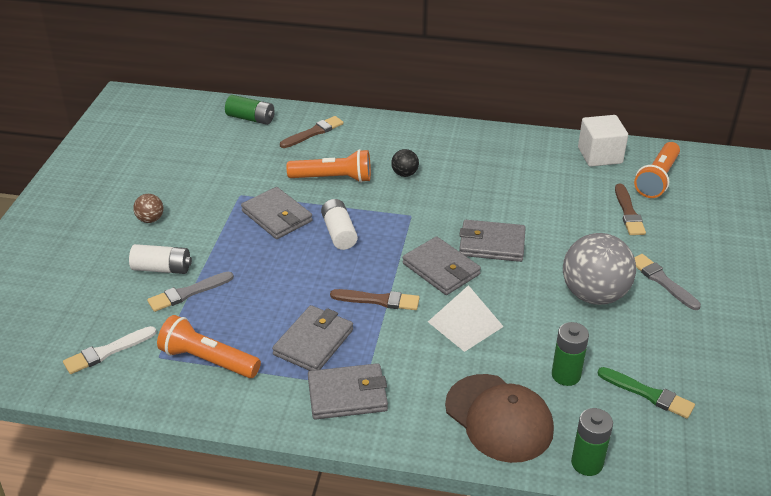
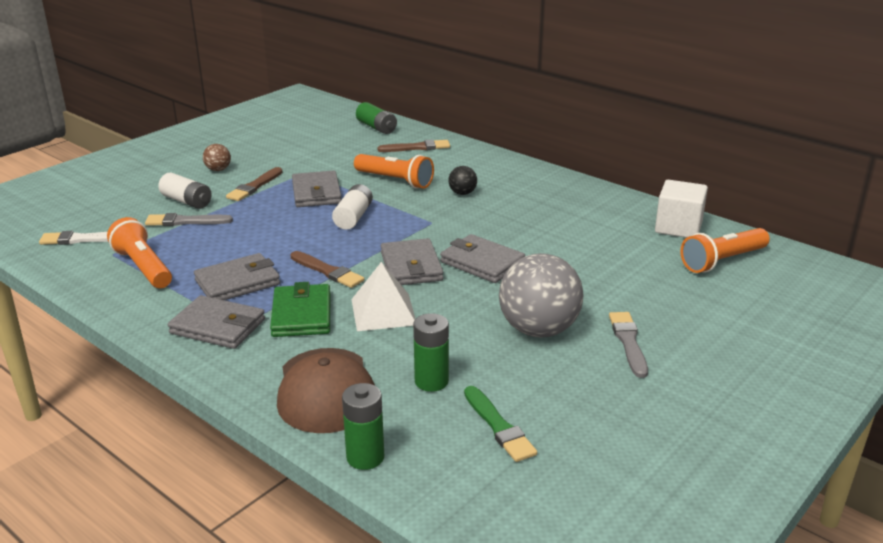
camera: 30 degrees right, 10 degrees down
(404, 354) = (302, 315): none -> green wallet
(628, 212) = (656, 278): brown brush -> brown brush (254, 186)

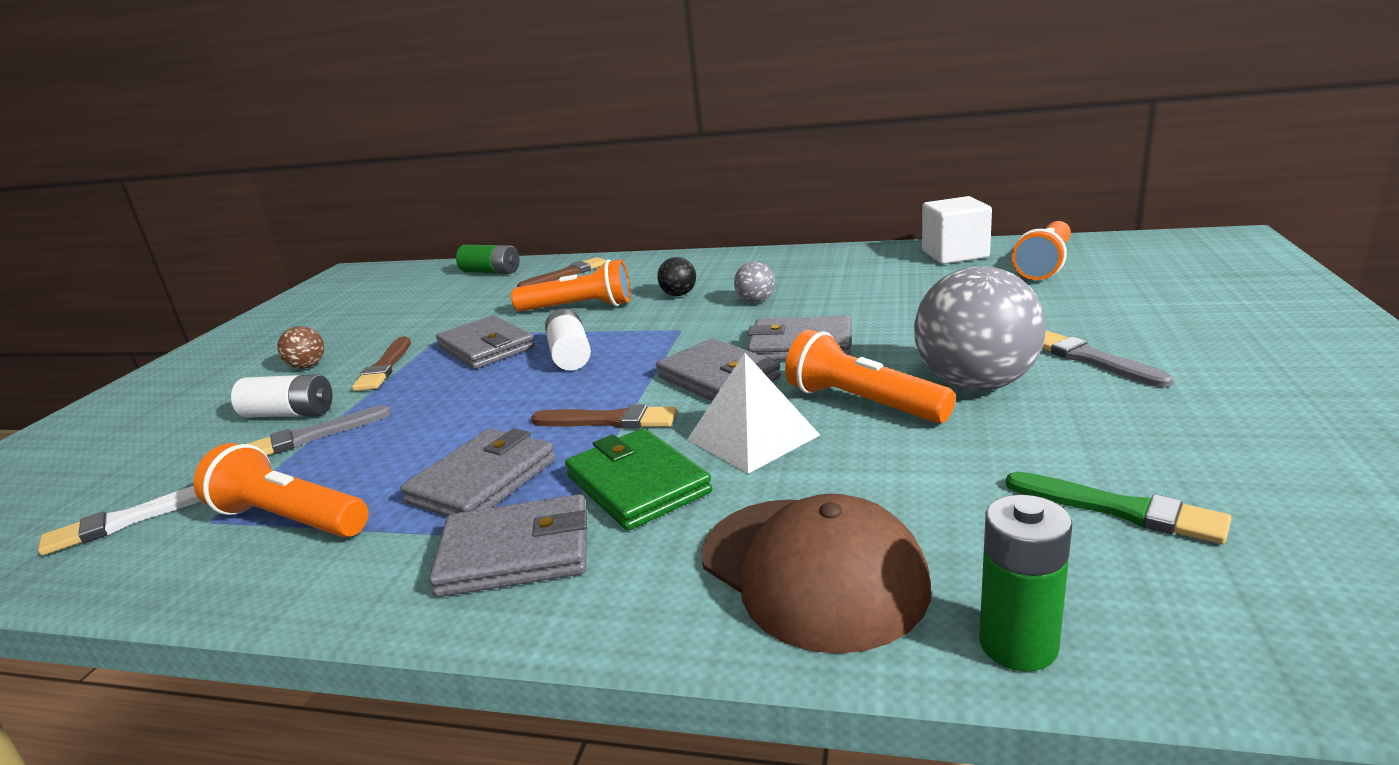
camera: 25 degrees left, 5 degrees down
(431, 381) = (943, 492): green battery -> none
(463, 315) = (863, 403): none -> orange flashlight
(500, 217) = (756, 301): none -> grey ball

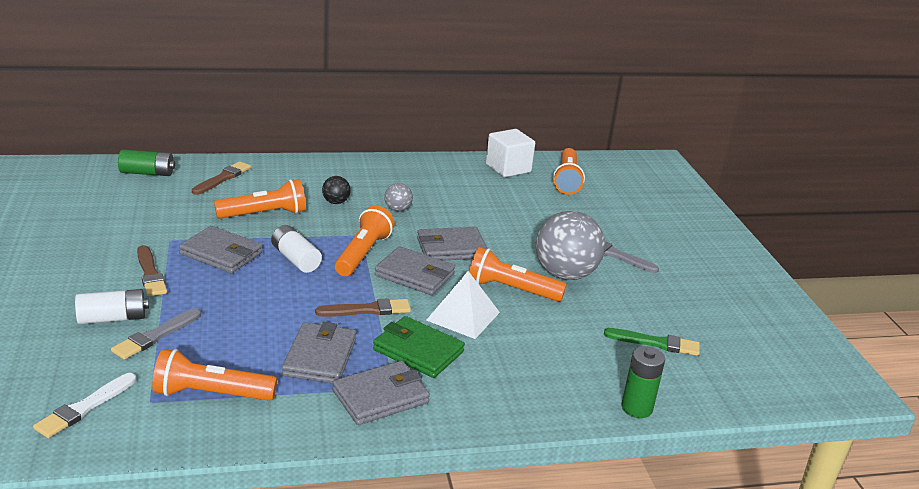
camera: 30 degrees left, 5 degrees up
(307, 366) = (75, 275): brown ball -> none
(665, 350) = (363, 254): none -> orange flashlight
(812, 571) = (538, 387): brown cap -> none

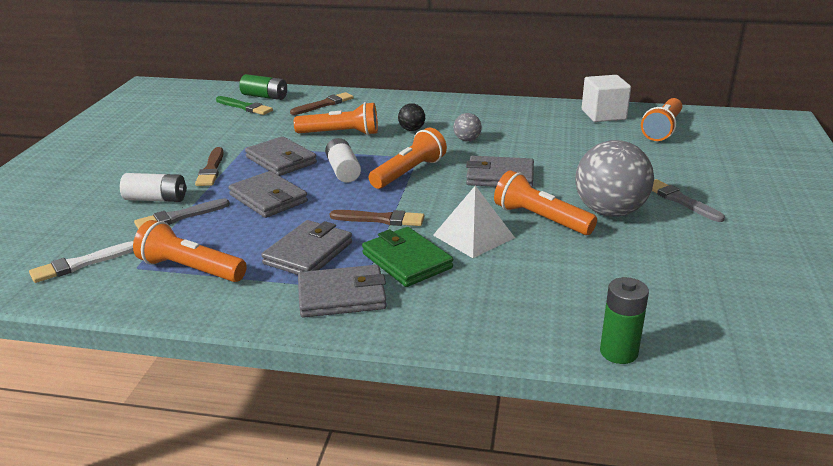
camera: 25 degrees right, 0 degrees up
(414, 275) = (447, 195): grey wallet -> grey wallet (268, 198)
(655, 343) = (680, 290): green brush -> green brush (245, 107)

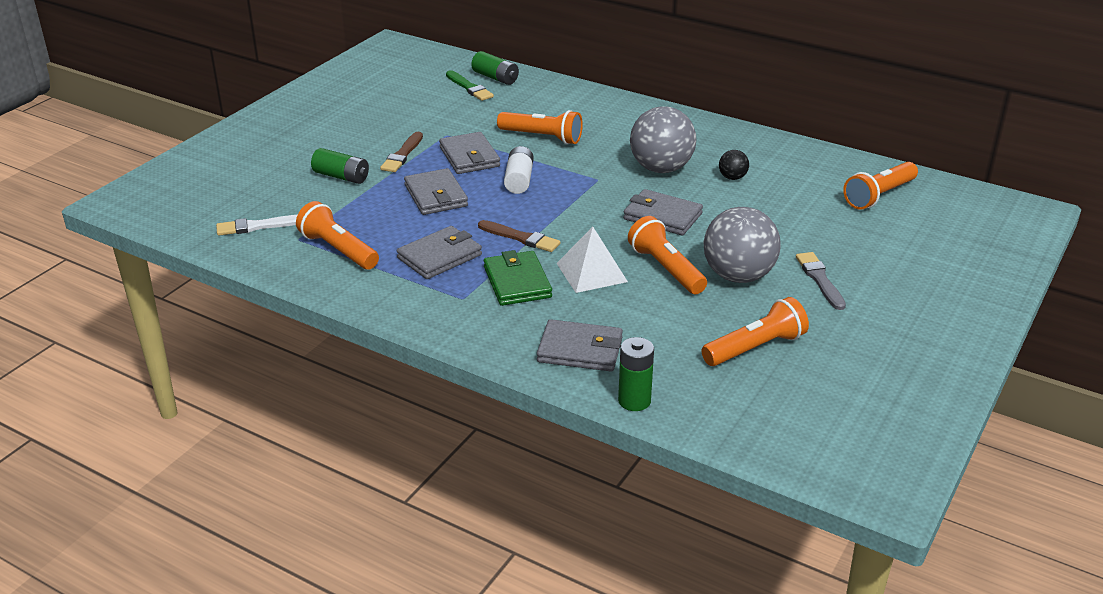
camera: 20 degrees right, 5 degrees up
(156, 199) = (341, 176): white battery -> green battery
(179, 217) = (353, 198): grey brush -> none
(324, 104) = (547, 98): brown brush -> none
(341, 296) = (444, 301): grey wallet -> grey wallet (580, 350)
(409, 172) = (578, 194): orange flashlight -> orange flashlight (755, 348)
(411, 130) = (614, 146): black ball -> black ball (732, 178)
(467, 140) = (661, 169): grey ball -> grey ball, size x2.21
(603, 115) = (830, 165): white cube -> none

